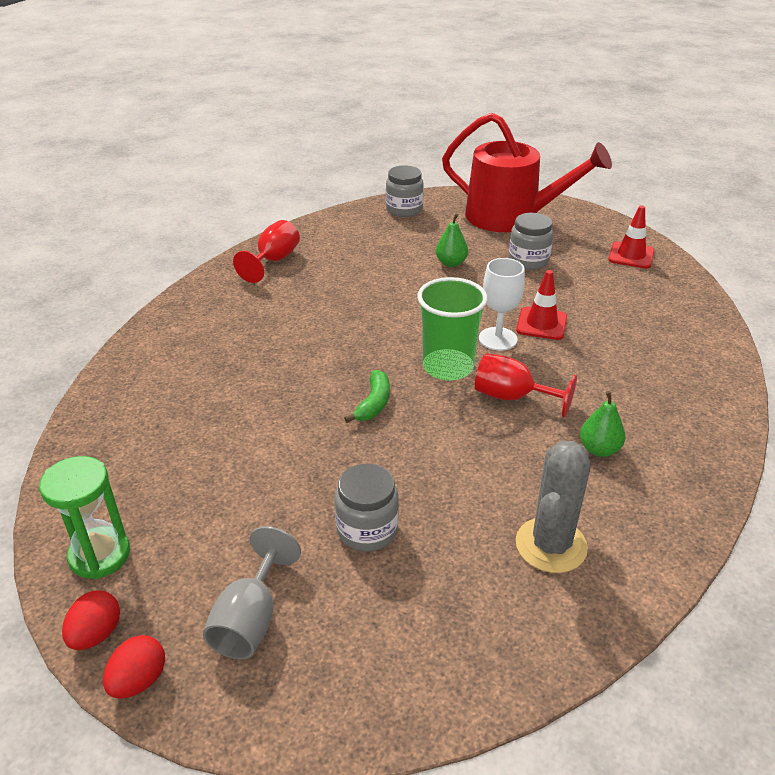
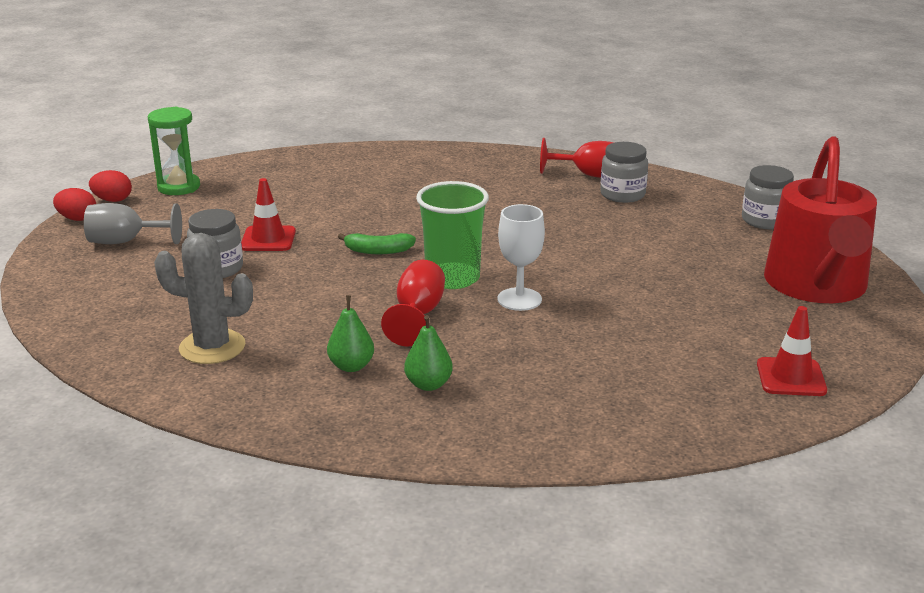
camera: 75 degrees right, 10 degrees down
(451, 263) = (660, 260): green pear -> green pear (428, 384)
(528, 261) = (708, 305): grey jar -> grey jar (622, 194)
(541, 324) = (567, 322): red traffic cone -> red traffic cone (268, 239)

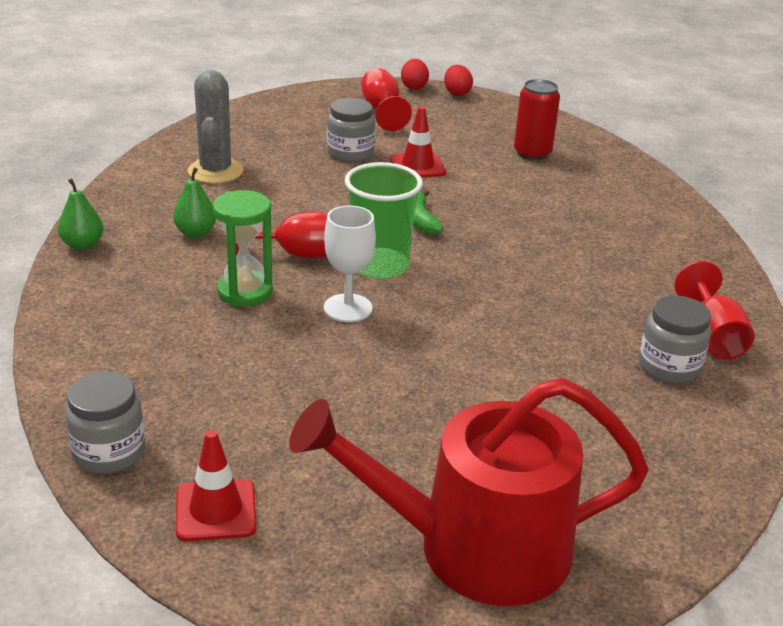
camera: 75 degrees right, 5 degrees up
(126, 242) = (382, 111): grey goblet -> red goblet
(179, 187) = (501, 113): green hourglass -> green hourglass (245, 292)
(274, 187) = (532, 153): none -> red can
(428, 384) = (169, 272): green pear -> green pear (82, 245)
(765, 220) = (670, 501): grey jar -> grey jar (109, 452)

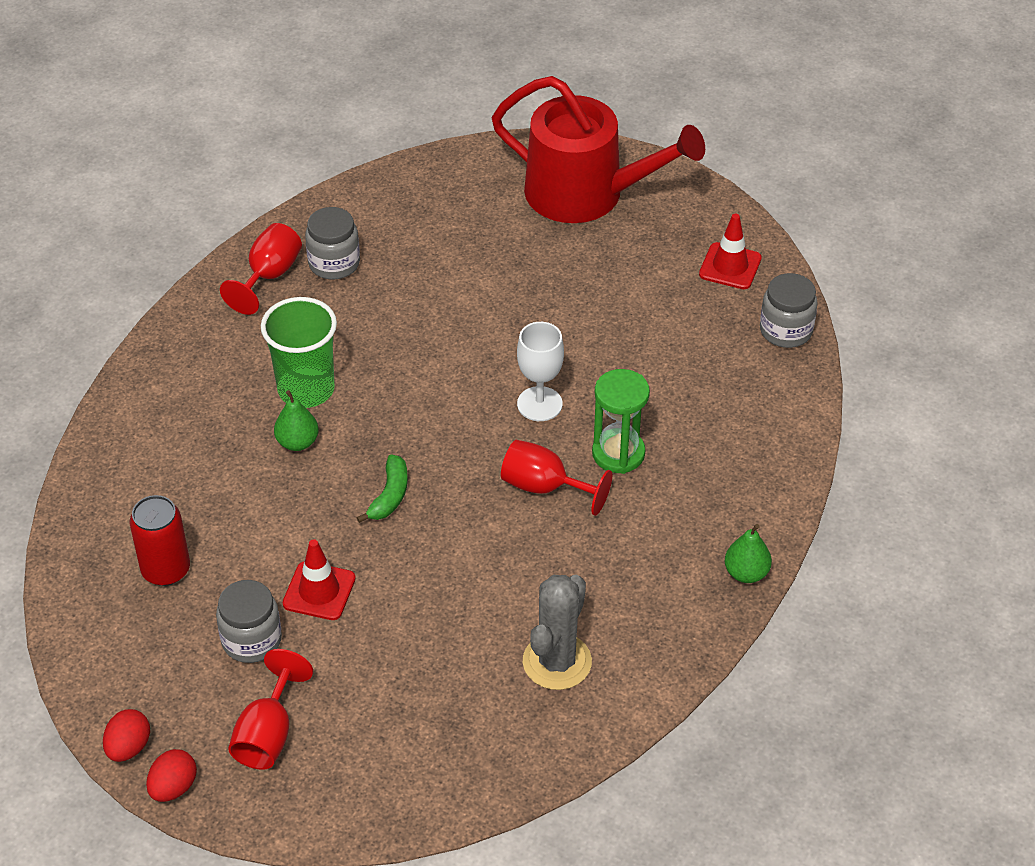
camera: 150 degrees left, 15 degrees up
(195, 233) = (627, 554): green pear -> green pear (297, 442)
(350, 153) = (378, 645): grey jar -> grey jar (251, 640)
(379, 266) = (477, 445): green cup -> green cup (306, 389)

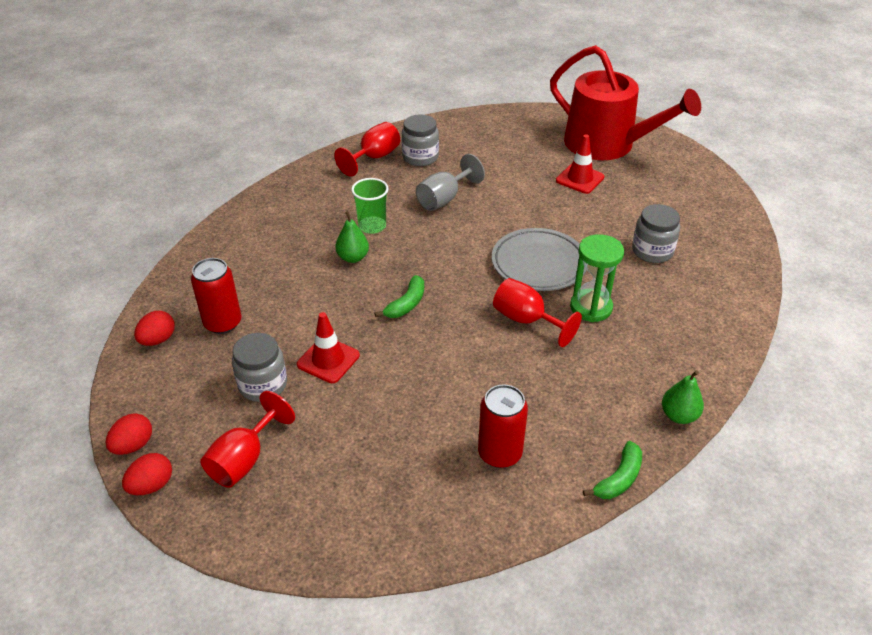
camera: 15 degrees right, 5 degrees down
(93, 610) = (158, 340): none -> red egg
(306, 389) = (372, 226): green cup -> green cup, size x0.66
(389, 327) = (444, 199): none -> grey goblet
(539, 404) = (538, 264): white goblet -> grey plate
(557, 662) = (500, 453): grey cactus -> red can
(694, 661) = (619, 479): none -> green banana
(730, 266) = (704, 202): red traffic cone -> red traffic cone (580, 179)
(786, 330) = (741, 248): grey jar -> grey jar (652, 251)

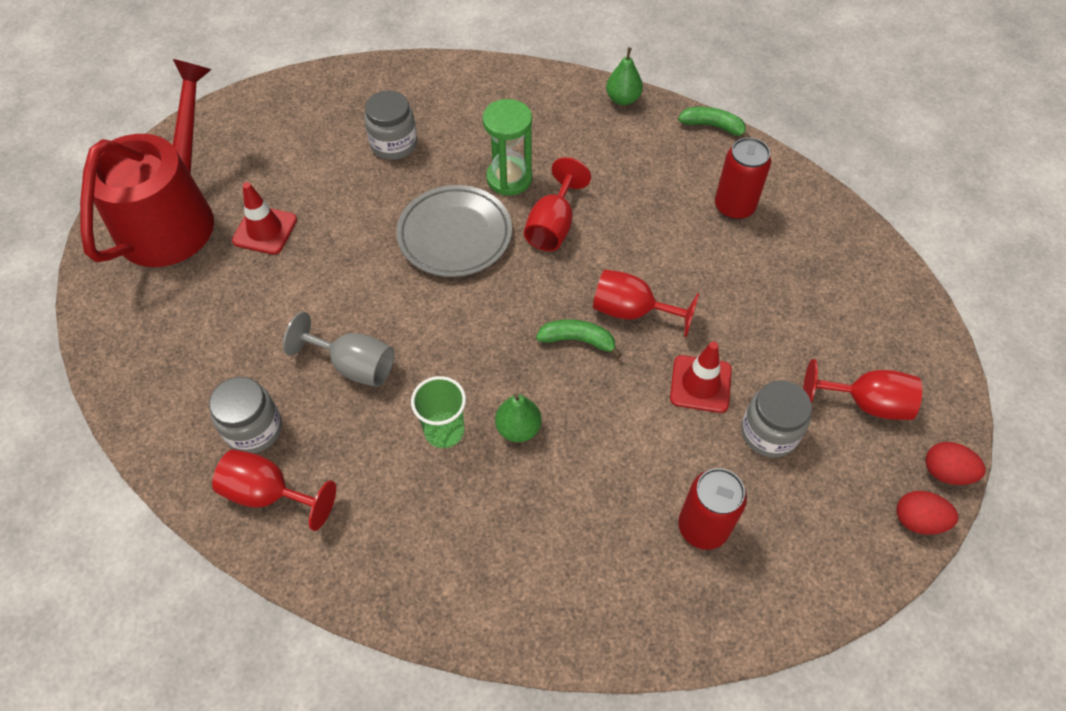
camera: 110 degrees left, 15 degrees up
(158, 340) = (769, 591): red egg -> none
(416, 342) = (632, 311): none -> red goblet

